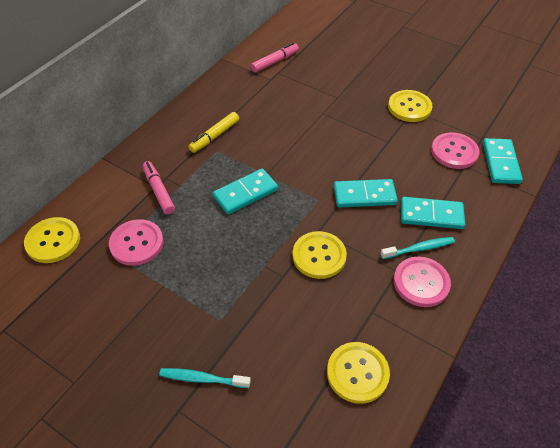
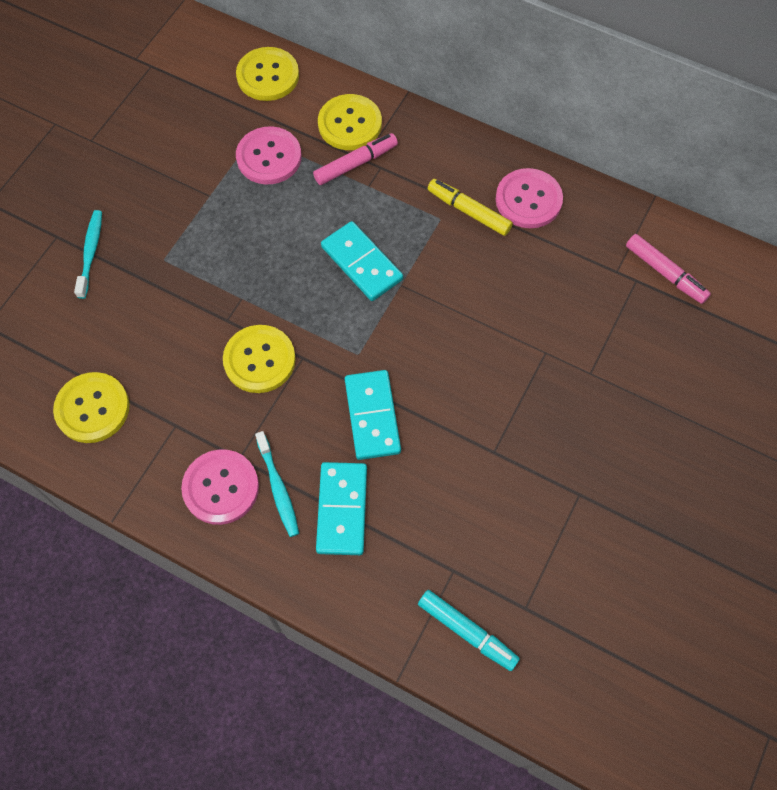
camera: 85 degrees right, 15 degrees up
(409, 107) = (585, 489): yellow button -> yellow button (350, 124)
(454, 152) = (483, 556): pink button -> pink button (528, 200)
(500, 163) = (467, 632): turquoise domino -> turquoise marker

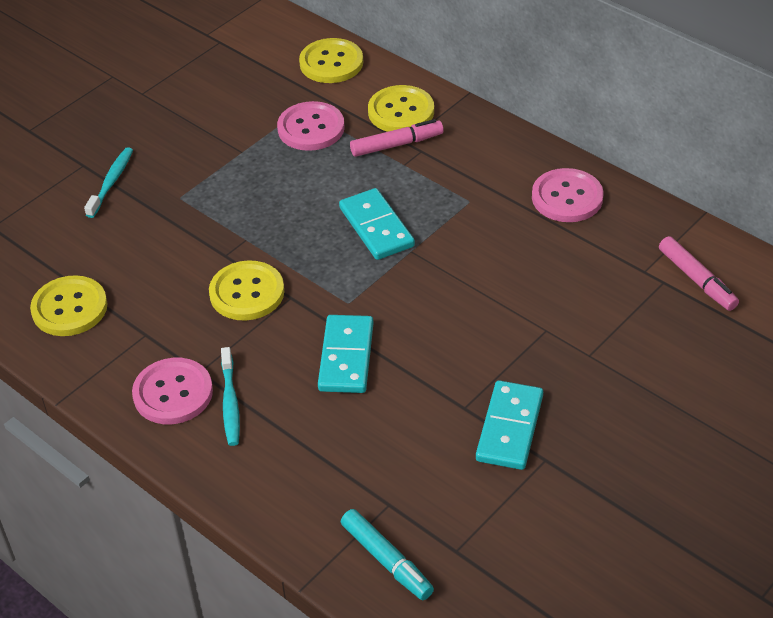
camera: 15 degrees right, 20 degrees down
(342, 509) = (289, 431): turquoise domino -> turquoise domino (509, 428)
(469, 211) = (501, 199): yellow marker -> none

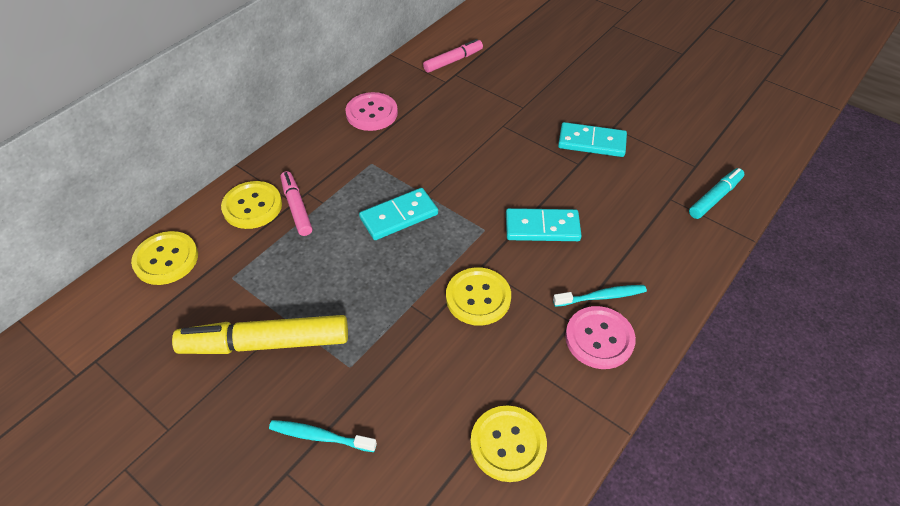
camera: 95 degrees left, 5 degrees up
(218, 139) = (265, 343): none -> yellow marker
(311, 128) = (263, 268): pink button -> none

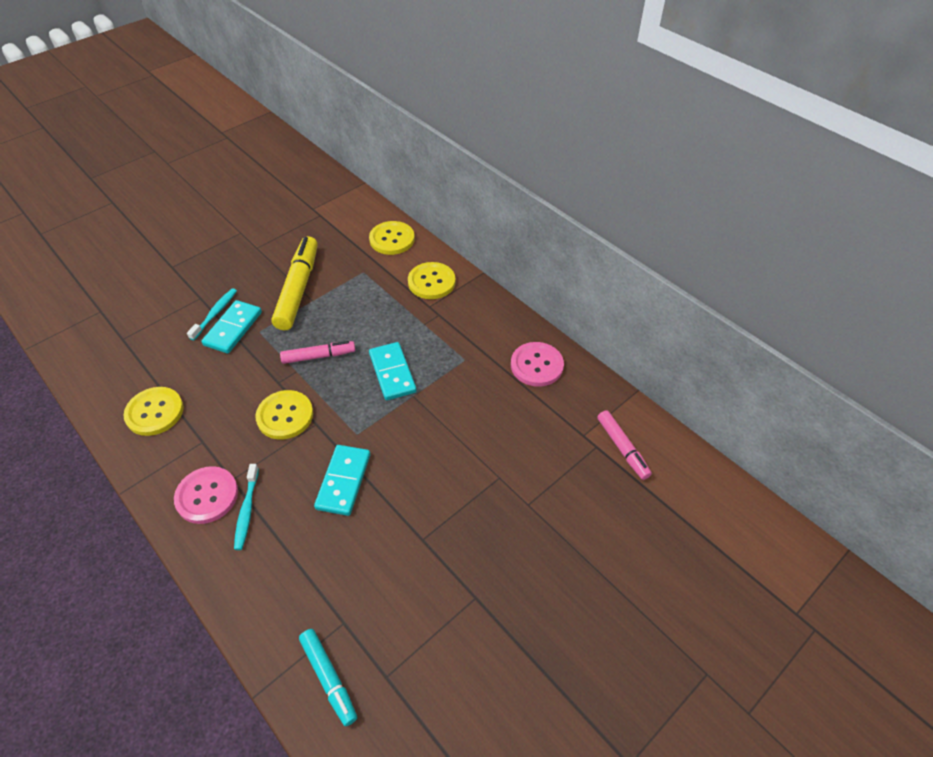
camera: 100 degrees right, 0 degrees up
(297, 207) = (422, 308): pink marker -> pink marker (319, 356)
(591, 142) = (453, 563): turquoise domino -> turquoise domino (233, 328)

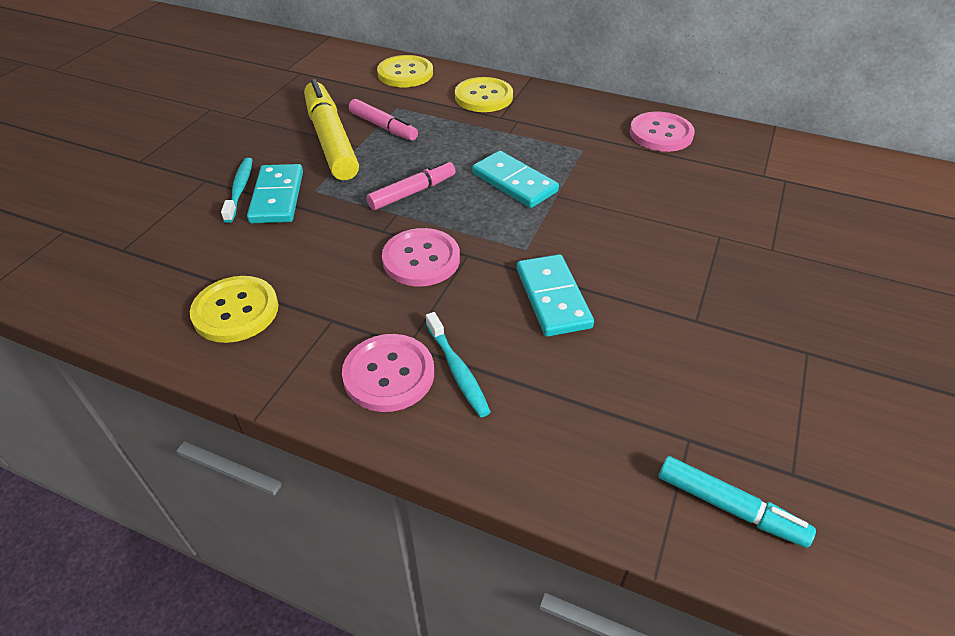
camera: 25 degrees left, 5 degrees down
(285, 416) = (421, 259): yellow button -> pink button
(622, 448) = (810, 174): pink marker -> pink marker (383, 127)

